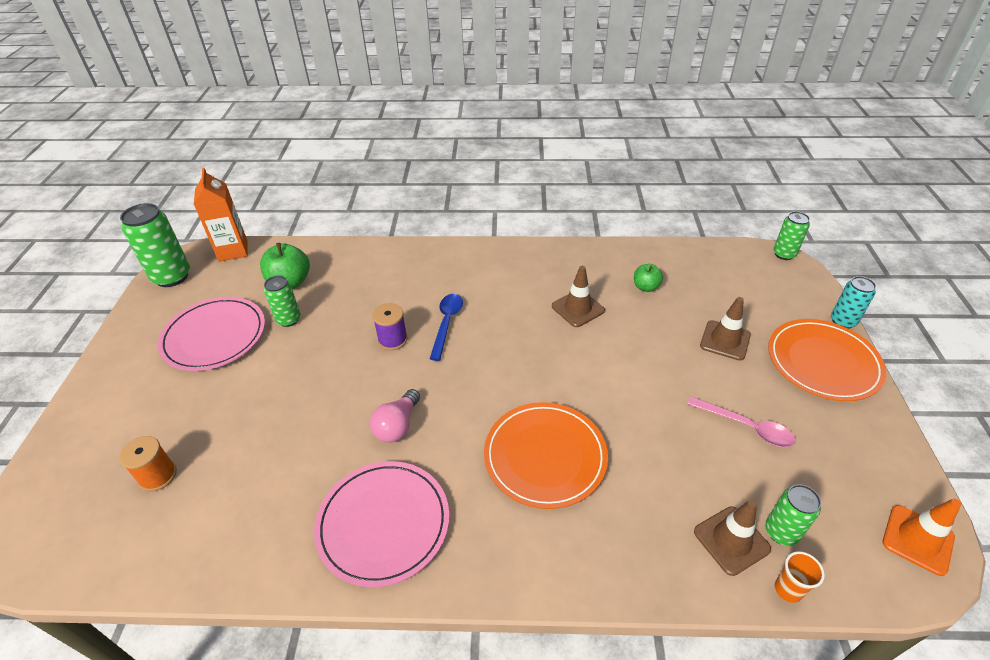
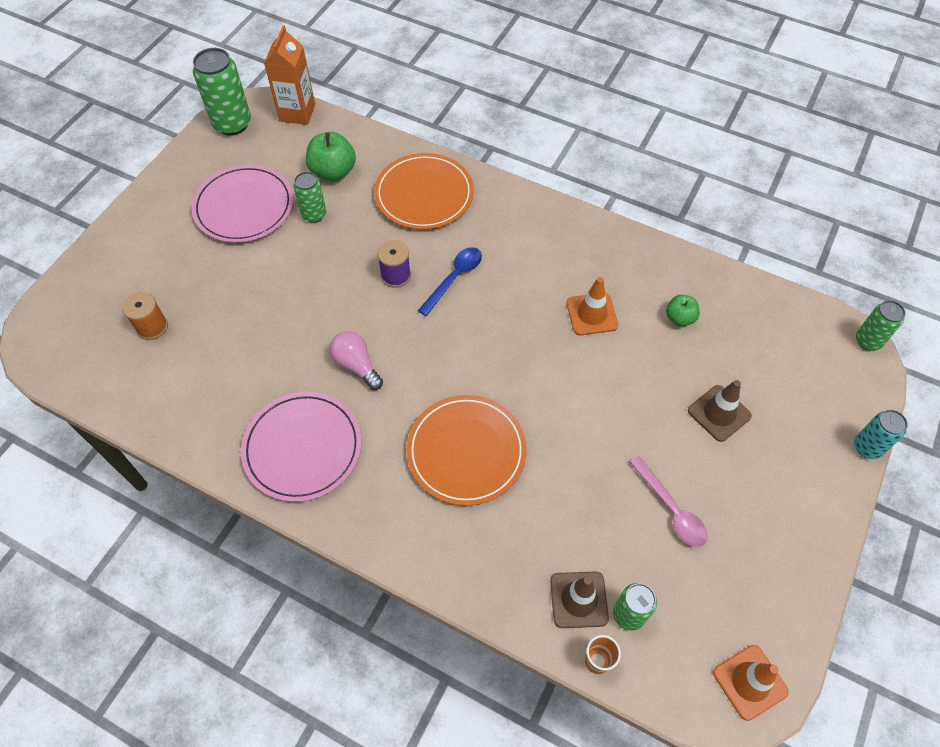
camera: 25 degrees right, 15 degrees up
(397, 425) = (356, 365): pink light bulb -> pink light bulb turned 90 degrees clockwise
(578, 308) = (592, 314): brown traffic cone -> orange traffic cone
(823, 362) = (805, 481): orange plate -> orange plate (424, 194)

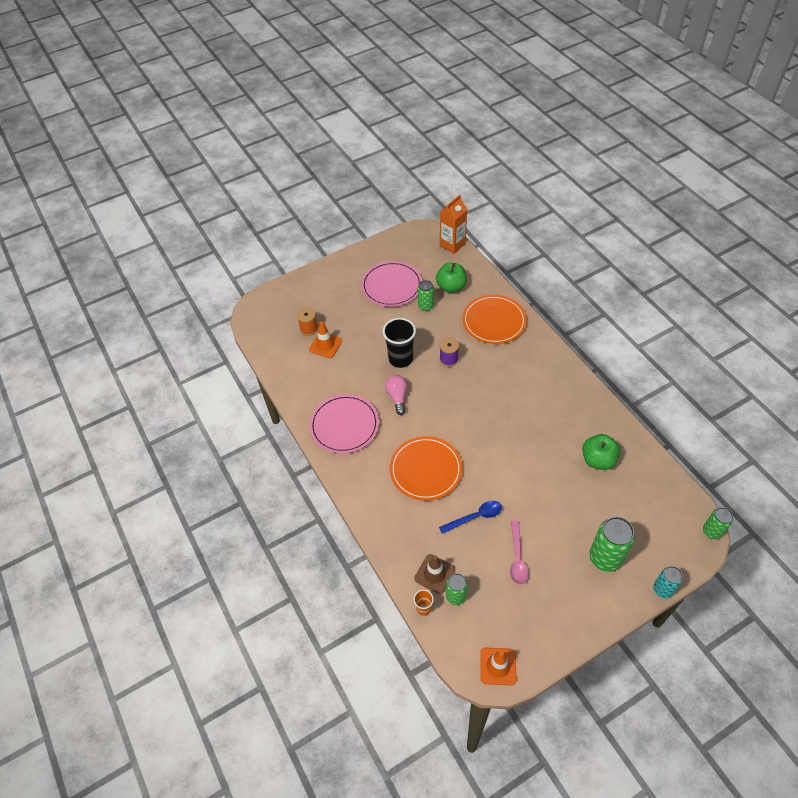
camera: 35 degrees right, 5 degrees down
(232, 124) = (413, 237): green can -> green can (605, 558)
(325, 306) = (400, 359): none -> black cup
(454, 278) = (480, 376): blue spoon -> blue spoon (475, 517)
(592, 314) = (546, 432): orange traffic cone -> orange traffic cone (325, 345)
(679, 318) = (598, 460): green apple -> green apple, size x1.67
(719, 413) = (583, 523): brown traffic cone -> none

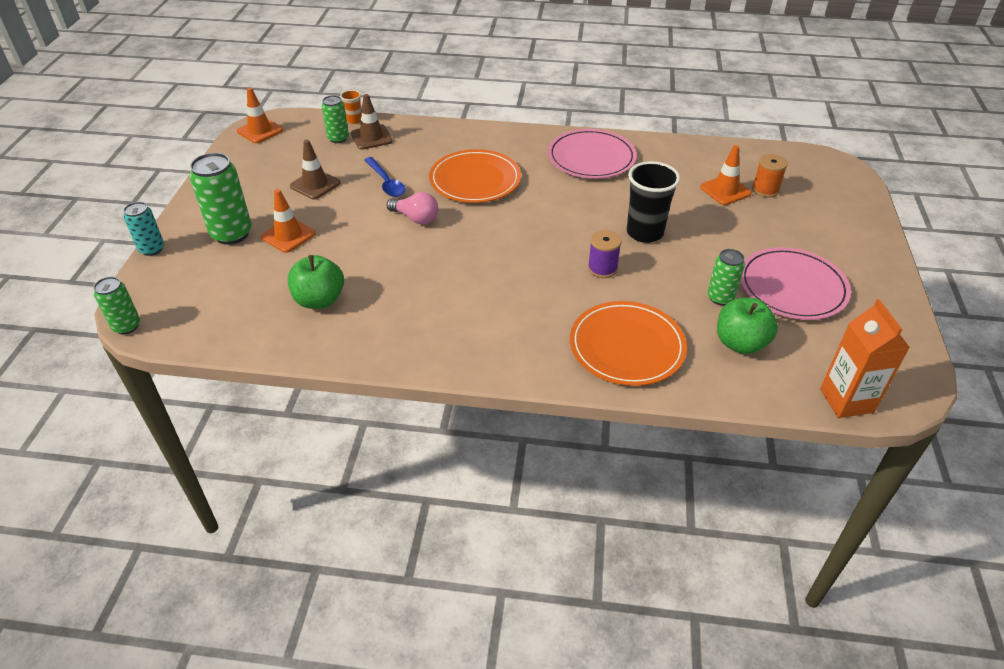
camera: 125 degrees right, 10 degrees down
(397, 397) = (588, 204): pink light bulb -> pink light bulb (416, 218)
(475, 517) = (386, 183): blue spoon -> blue spoon turned 45 degrees counterclockwise
(517, 558) = (315, 184): pink spoon -> brown traffic cone
(573, 524) = (288, 235): none -> orange traffic cone

